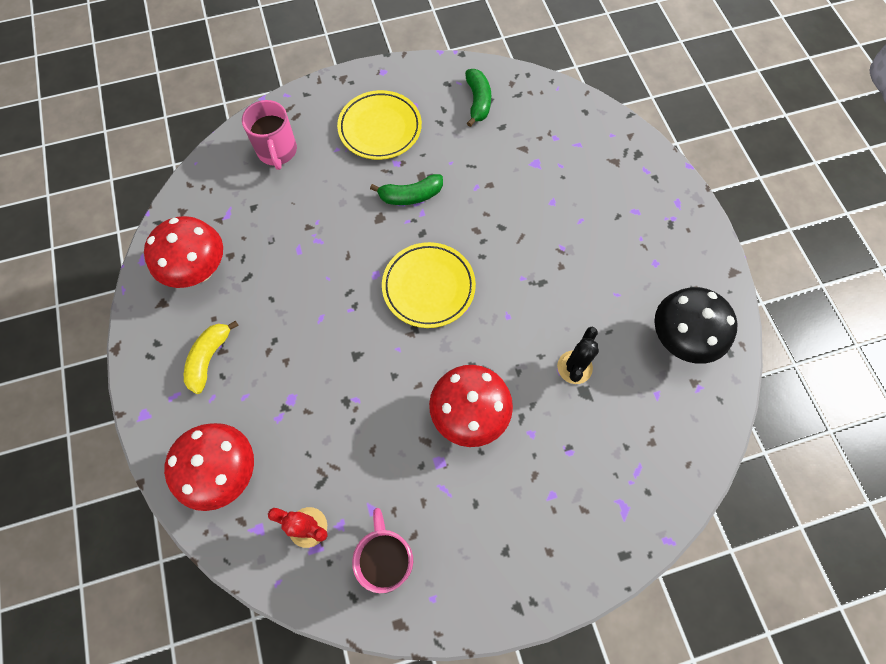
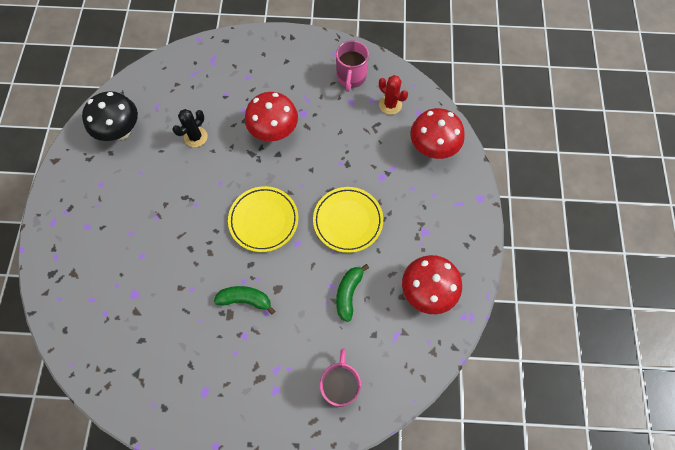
camera: 160 degrees left, 0 degrees up
(209, 358) = (431, 221): yellow banana -> none
(380, 128) = (244, 377): yellow plate -> yellow plate (348, 221)
(478, 102) = (147, 375): green banana -> green banana (348, 293)

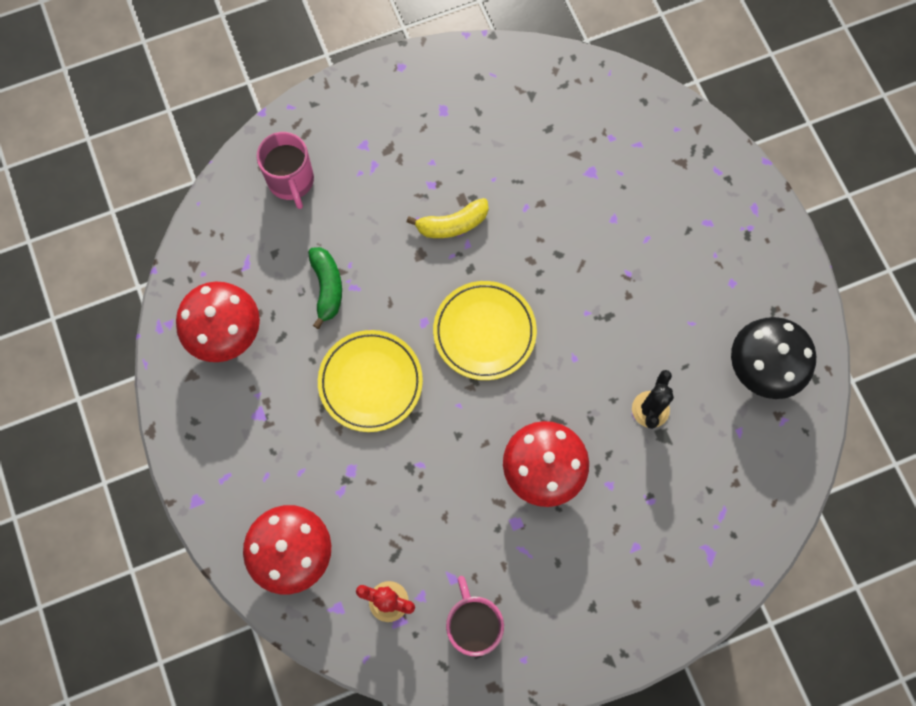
camera: 155 degrees right, 5 degrees up
(245, 299) = (452, 224): green banana -> yellow banana

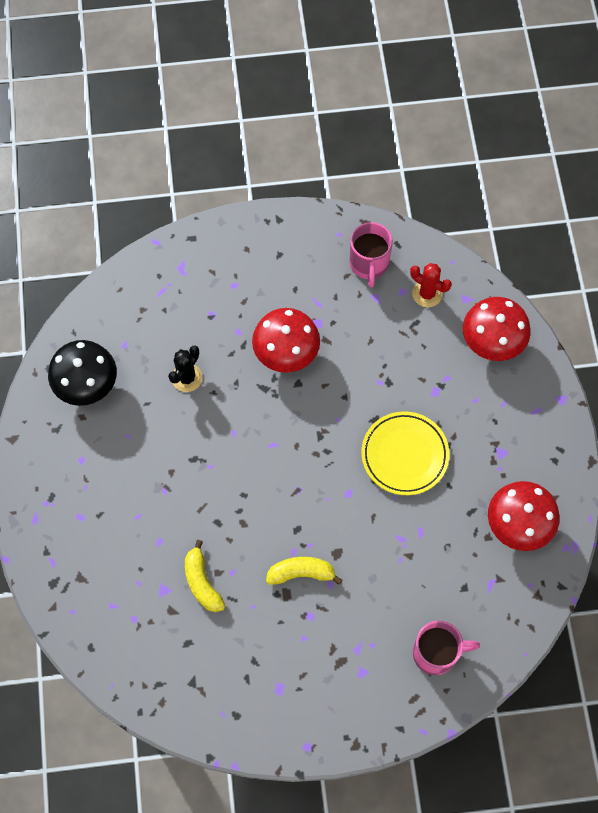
camera: 165 degrees left, 5 degrees down
(291, 181) = (436, 653): pink mug -> pink mug turned 90 degrees clockwise
(327, 287) = (424, 544): green banana -> none
(484, 332) = (300, 472): yellow plate -> none
(554, 189) = (202, 582): none -> yellow banana

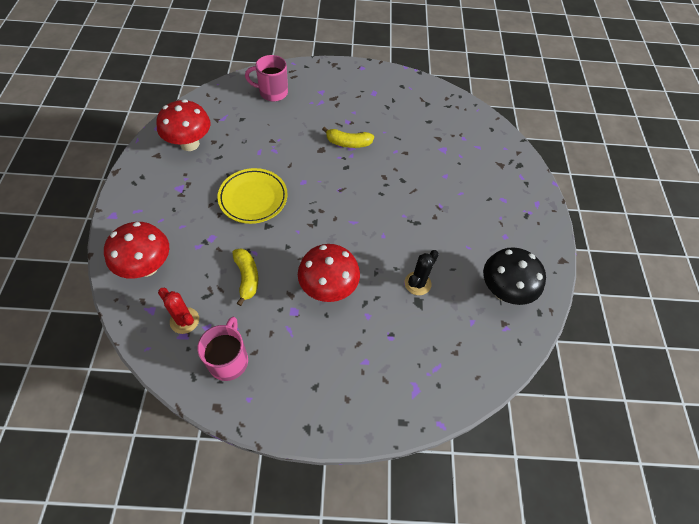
camera: 175 degrees left, 10 degrees down
(202, 582) = (417, 149): yellow banana -> yellow banana (247, 277)

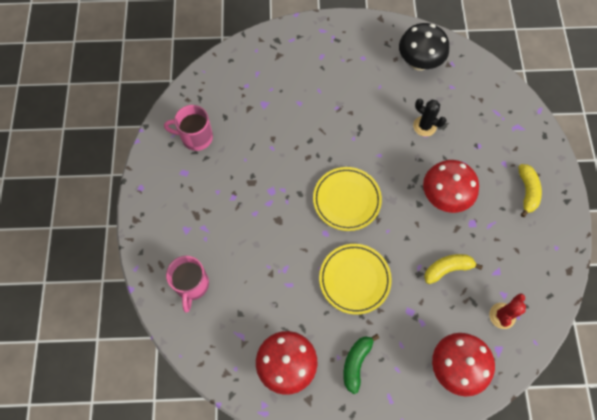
camera: 90 degrees left, 10 degrees up
(176, 190) = (356, 363): none -> green banana
(229, 360) = (528, 269): pink mug -> pink mug (196, 137)
(335, 202) = (346, 200): none -> yellow plate
(348, 143) = (266, 194): yellow banana -> yellow banana (527, 191)

